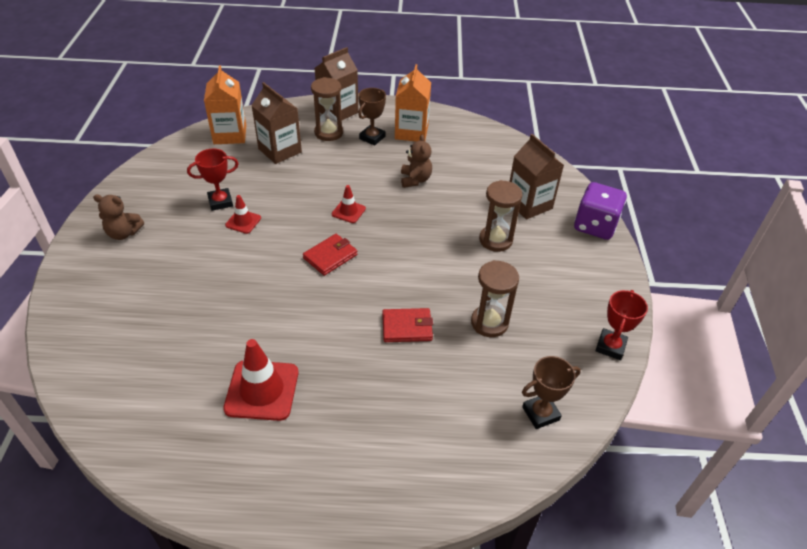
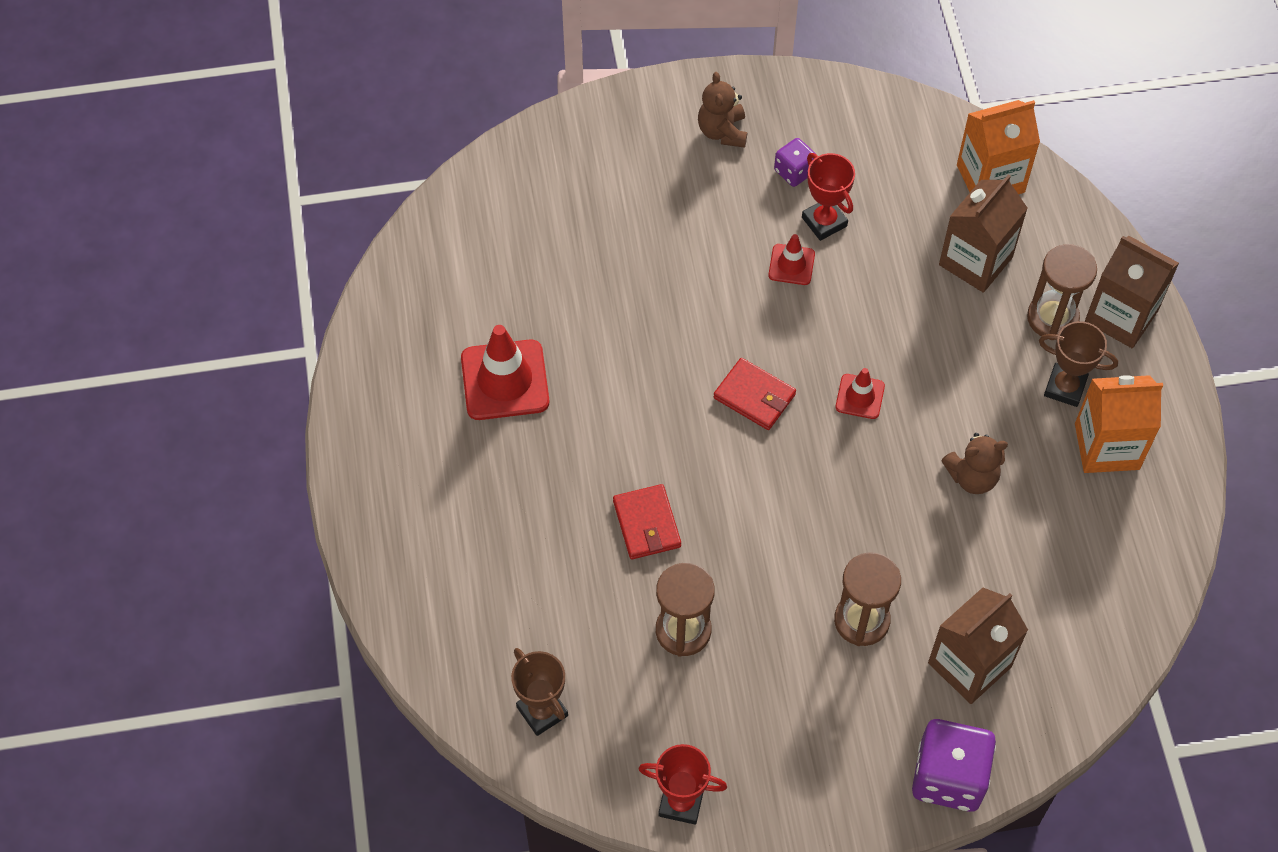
camera: 80 degrees right, 15 degrees up
(176, 207) = (794, 171): none -> purple dice

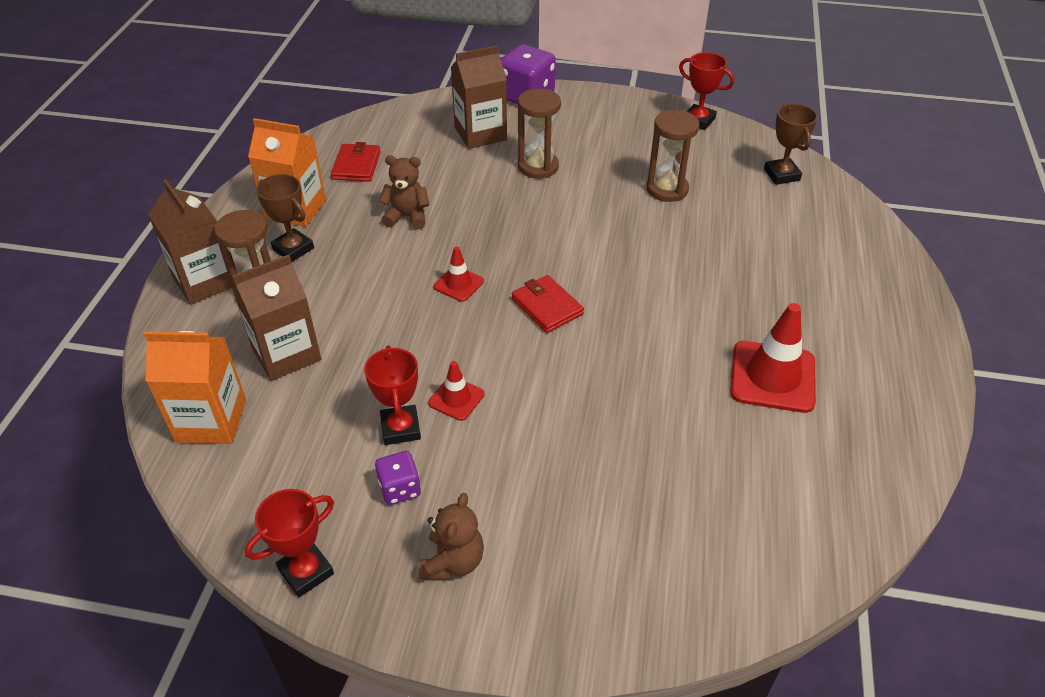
camera: 160 degrees left, 15 degrees down
(646, 524) = (673, 249): red wallet -> red wallet (356, 165)
(826, 92) = (306, 572): none -> red trophy

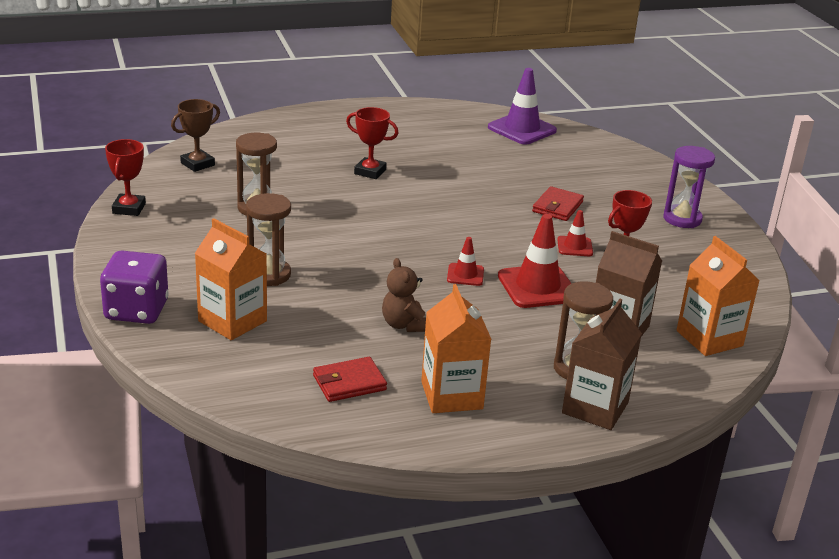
camera: 120 degrees left, 15 degrees down
(293, 249) = (506, 374): brown trophy -> none
(306, 572) = (748, 261): red trophy -> red trophy (370, 172)
(400, 488) = (662, 247): purple dice -> none
(453, 561) = (682, 219): brown teddy bear -> purple hourglass
(480, 134) = (232, 321): brown carton -> orange carton
(547, 306) = (452, 232): red wallet -> red wallet (557, 207)
(772, 377) = (437, 148): red traffic cone -> red traffic cone (537, 287)
(819, 507) = (522, 129): none -> purple traffic cone

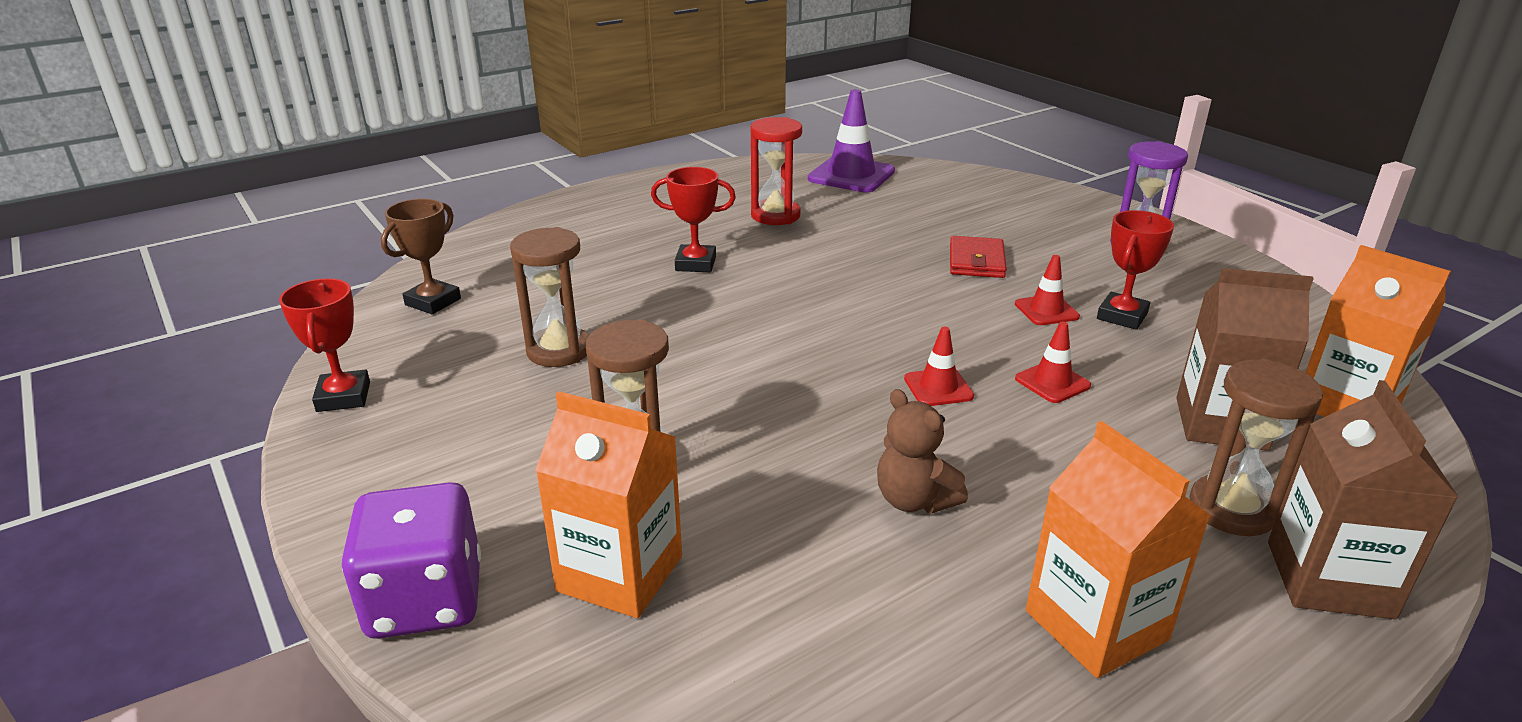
camera: 15 degrees left, 0 degrees up
(349, 383) = (906, 652): red wallet -> none
(445, 149) = (775, 215): none -> red hourglass
(537, 287) = (1052, 382): red traffic cone -> red traffic cone, size x0.53

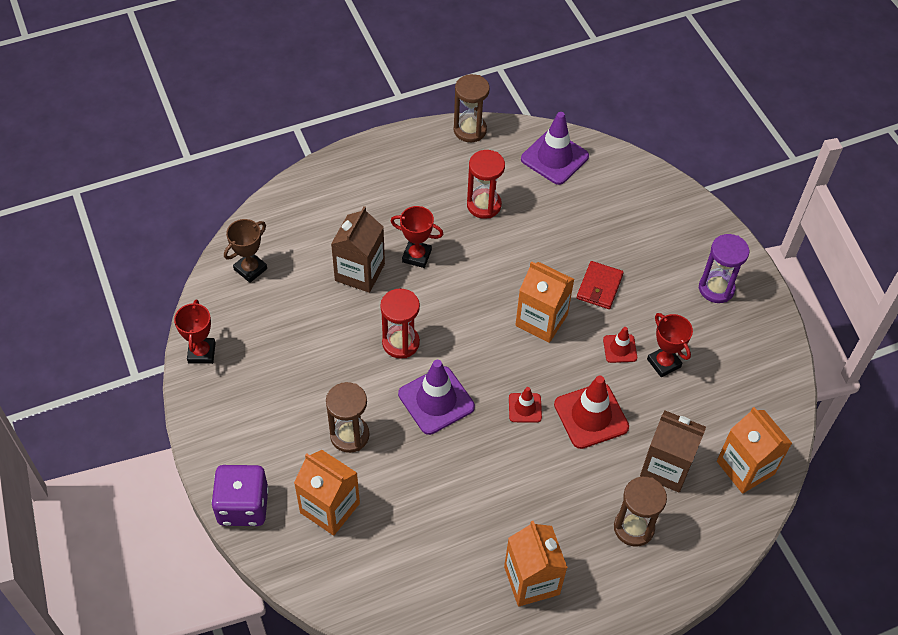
camera: 10 degrees right, 25 degrees up
(559, 351) = (320, 333): brown hourglass -> brown hourglass (470, 130)
(698, 345) = (400, 343): none -> red hourglass
(782, 399) = (436, 400): none -> purple traffic cone
(911, 298) = (541, 320): none -> orange carton
(914, 500) = (480, 490): brown teddy bear -> none
(1052, 382) = (591, 416): red traffic cone -> red traffic cone, size x1.87
(1122, 316) = (663, 363): red trophy -> red trophy turned 75 degrees counterclockwise
(1329, 579) = (652, 578): brown carton -> brown carton (360, 272)

